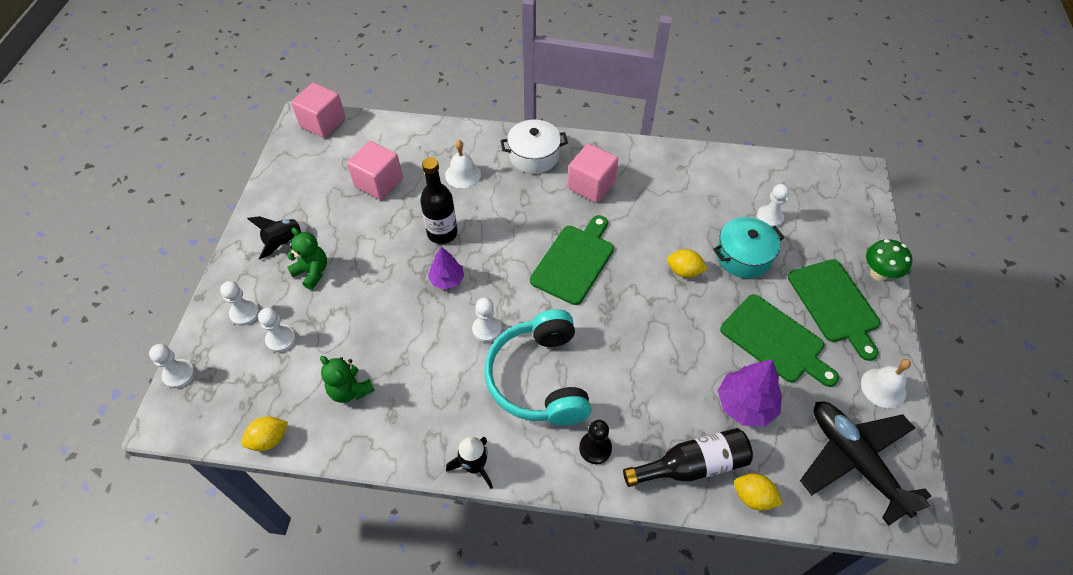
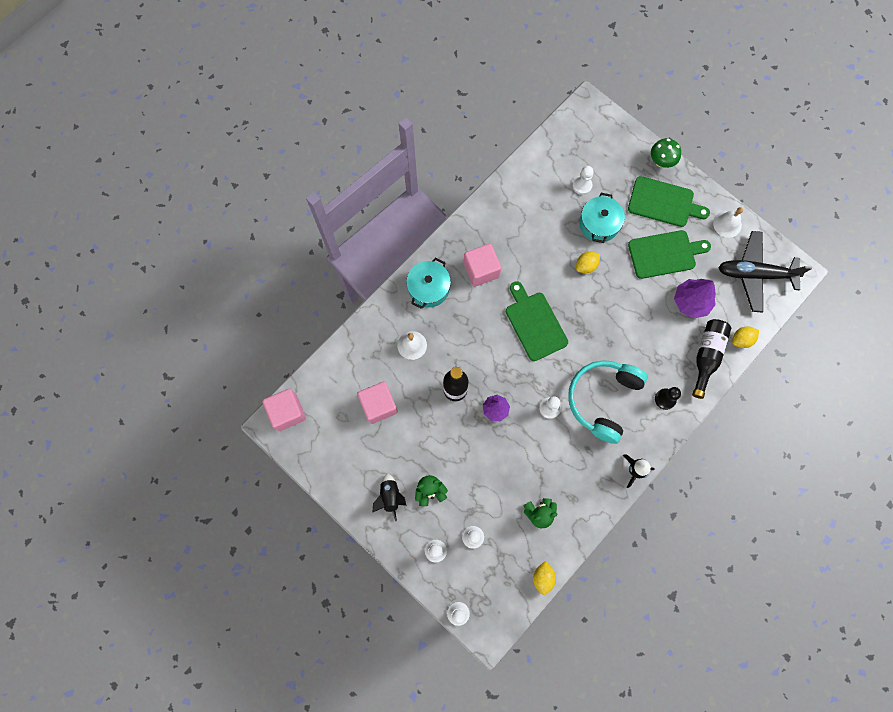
camera: 55 degrees left, 20 degrees up
(534, 156) = (429, 288): white pot -> turquoise pot
(539, 378) = (603, 400): turquoise headphones -> turquoise headphones turned 90 degrees clockwise

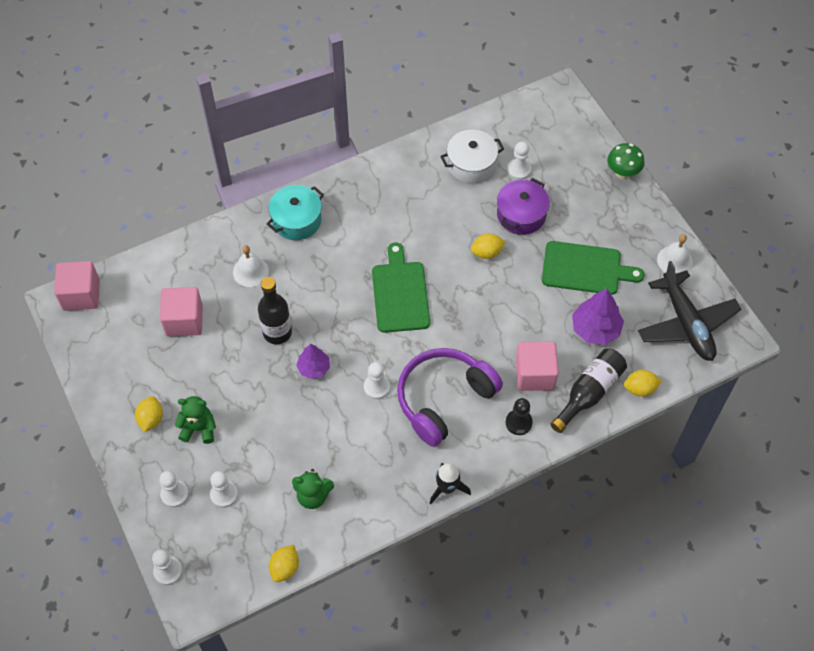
camera: 20 degrees right, 15 degrees down
(390, 497) = (151, 419): black rocket -> yellow lemon
(481, 270) = (364, 220): pink cube -> pink cube (534, 374)
(543, 193) = (471, 164): none -> white pot
(599, 224) = (521, 215): turquoise pot -> purple pot
(603, 400) = (444, 399): turquoise headphones -> purple headphones
(663, 202) = (607, 215): green cutting board -> none
(755, 274) = (686, 324): black plane -> black plane turned 135 degrees counterclockwise

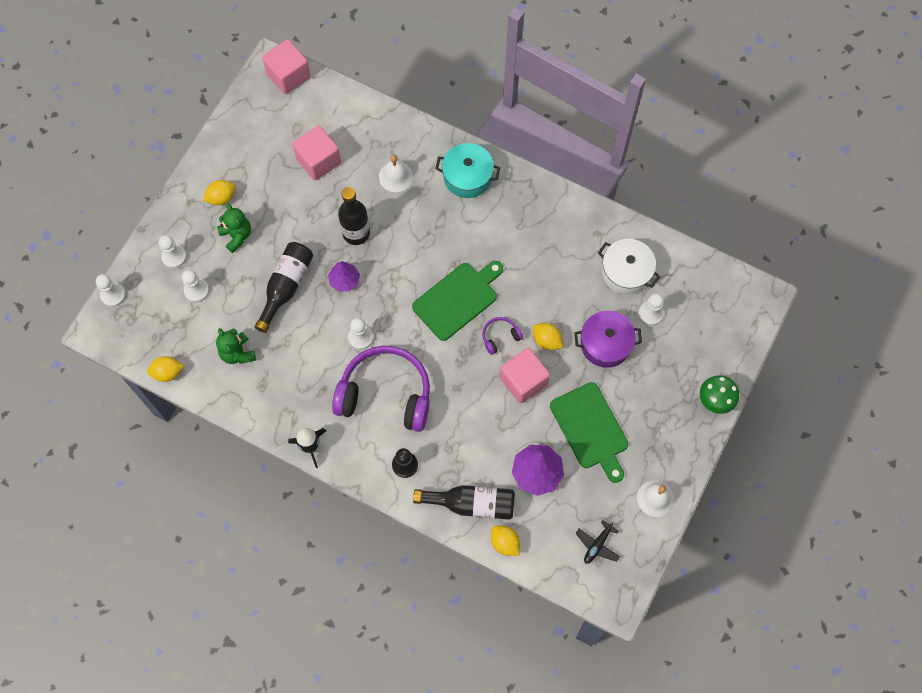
camera: 55 degrees right, 10 degrees up
(281, 417) = (286, 286): none -> black bottle
(458, 283) = (500, 337): none -> purple headphones
(534, 374) = (458, 450): pink cube -> pink cube (523, 381)
(686, 324) = (597, 545): black plane -> black plane, size x0.45

